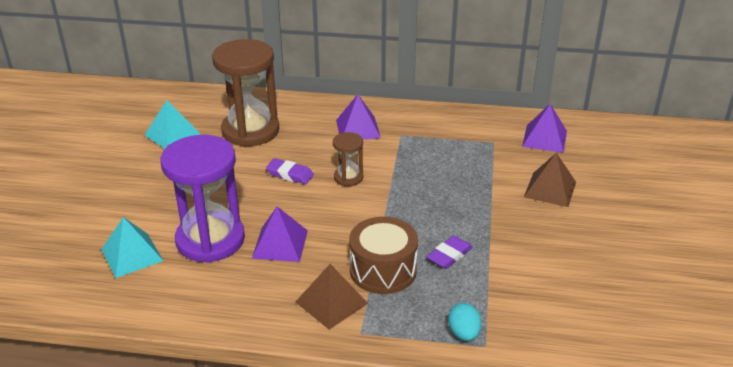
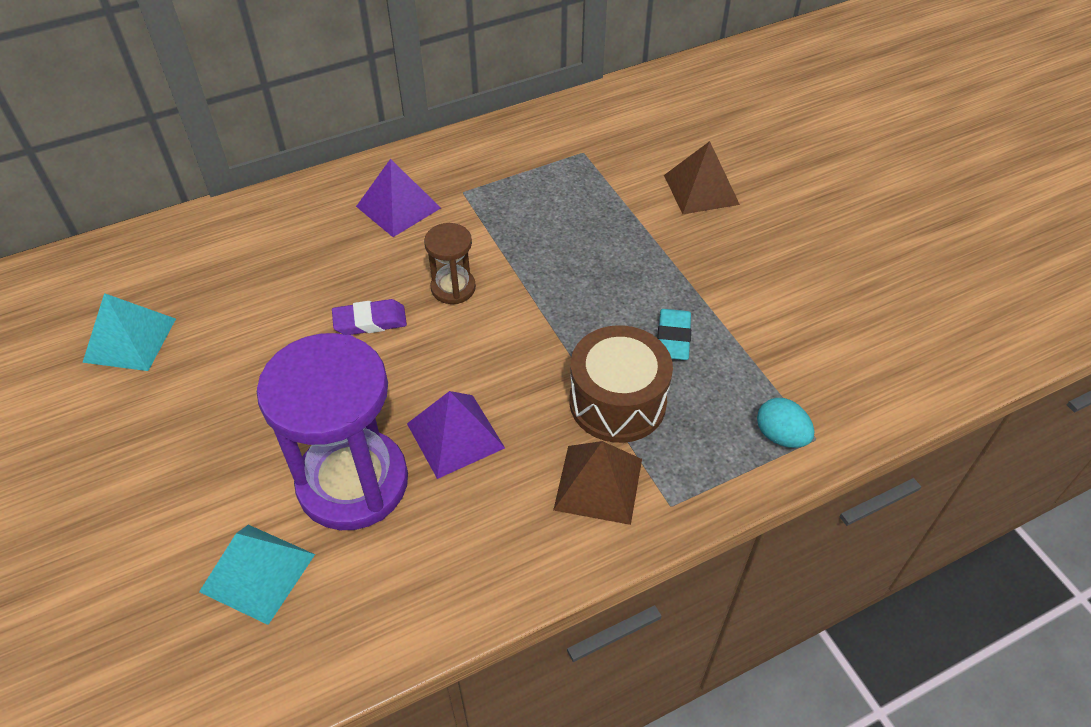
camera: 35 degrees left, 15 degrees up
(250, 131) = (248, 278): brown hourglass -> none
(449, 255) = (673, 338): purple eraser -> turquoise eraser
(544, 138) = (635, 121): purple pyramid -> none

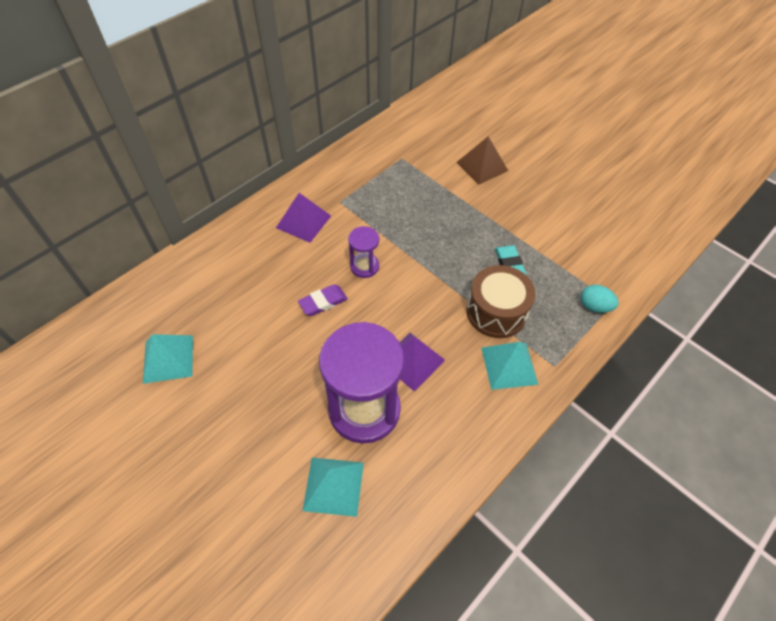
camera: 20 degrees left, 5 degrees up
(453, 288) = (364, 266): brown hourglass -> purple hourglass
(598, 484) = (509, 365): brown pyramid -> turquoise pyramid

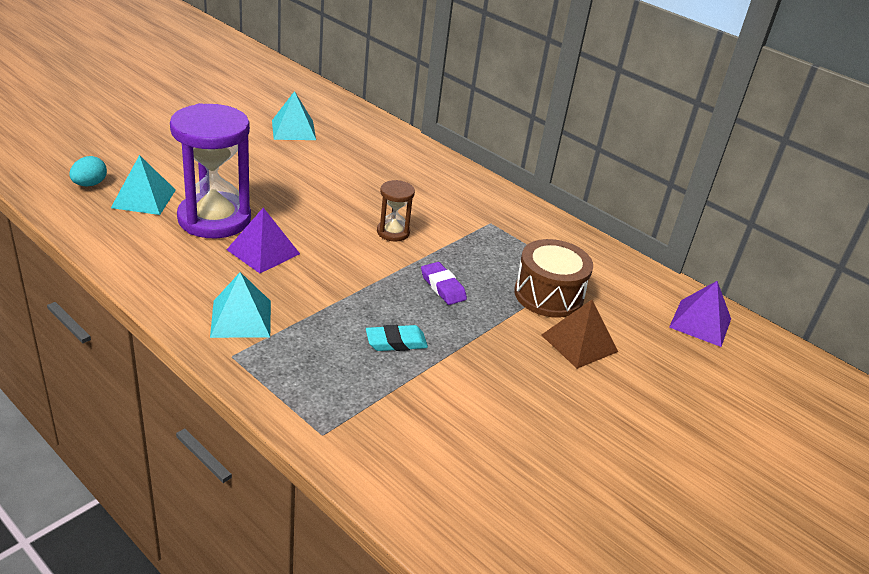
camera: 85 degrees right, 20 degrees down
(303, 221) = (457, 199): purple pyramid -> purple pyramid (700, 322)
(323, 302) = (346, 204): purple eraser -> purple eraser (442, 287)
(364, 266) = (393, 232): purple hourglass -> brown hourglass
(496, 312) = (319, 319): brown drum -> brown drum (548, 295)
(594, 306) = (317, 412): turquoise egg -> turquoise egg (90, 184)

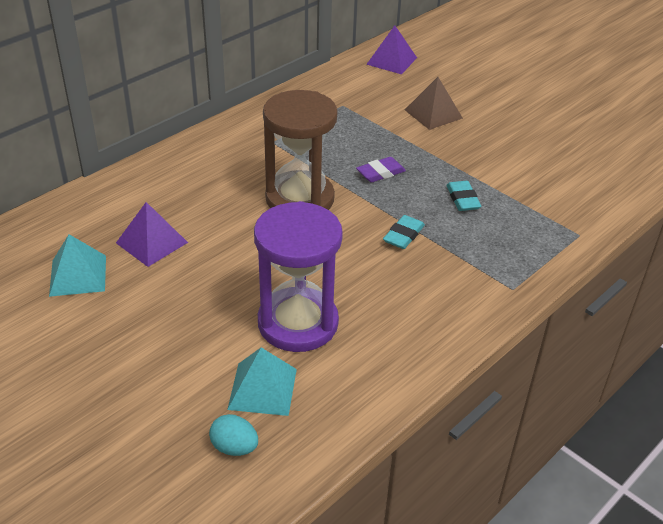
camera: 85 degrees left, 5 degrees up
(241, 318) = (461, 287): turquoise pyramid -> none
(263, 251) = (352, 281): purple pyramid -> purple pyramid (152, 242)
(331, 290) = (403, 235): none -> turquoise eraser
(393, 232) = (300, 199): brown hourglass -> brown hourglass, size x2.10
(548, 295) = (377, 121): brown drum -> none

